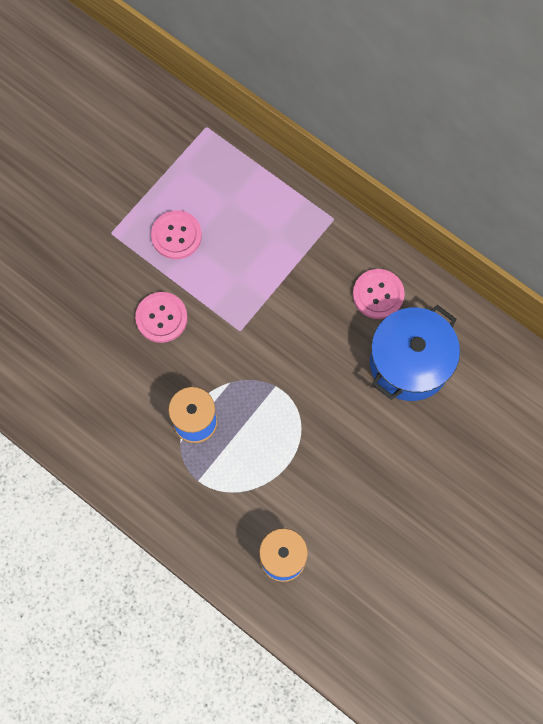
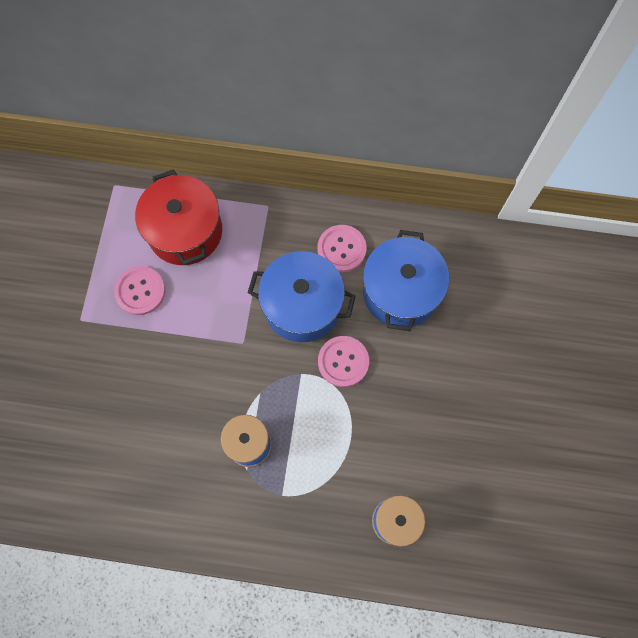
camera: 30 degrees left, 0 degrees up
(161, 318) = (168, 370): pink button -> pink button (343, 361)
(246, 202) = (185, 231): none -> red pot
(312, 326) = (302, 306): none -> blue pot

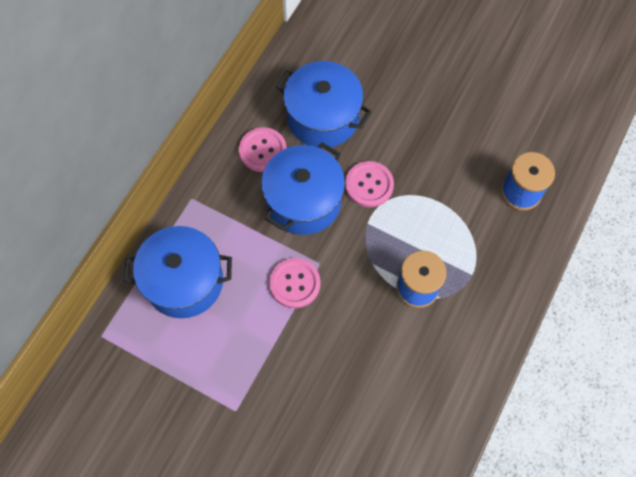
camera: 70 degrees left, 5 degrees down
(140, 291) = (229, 342): pink button -> pink button (295, 283)
(185, 231) = (184, 281): red pot -> blue pot

